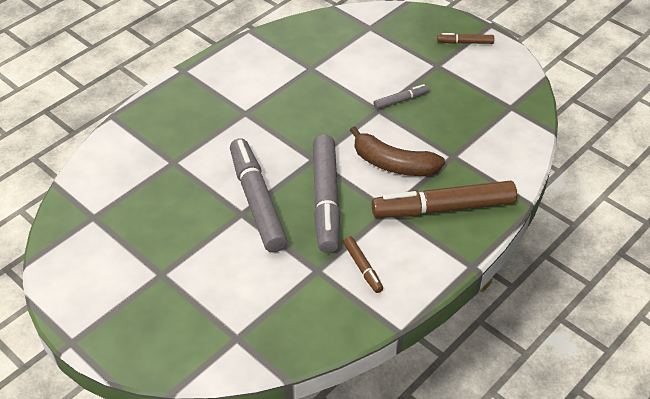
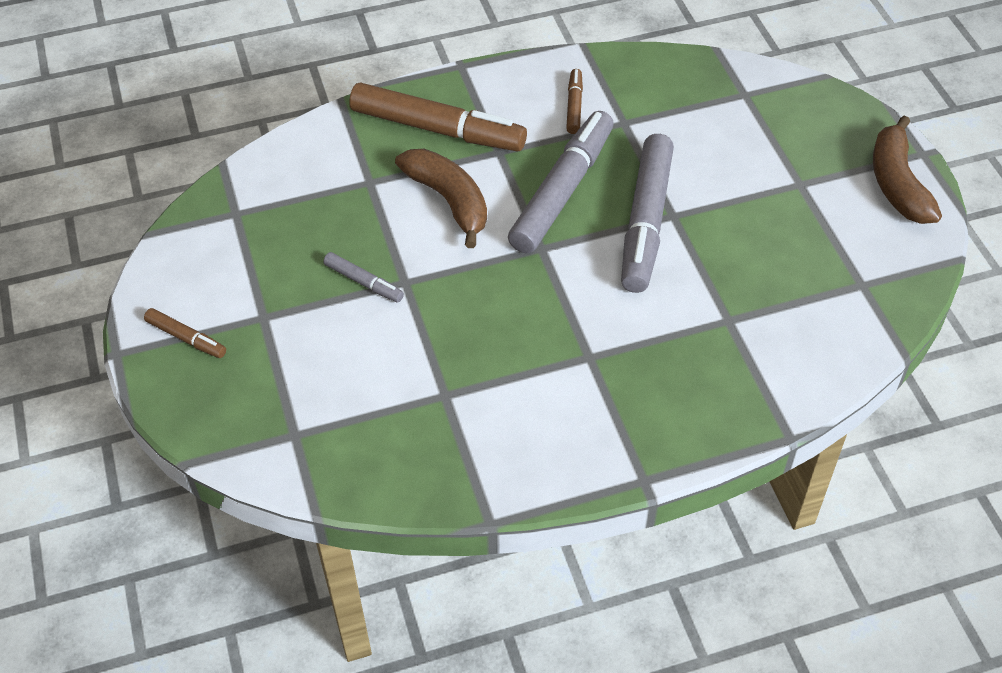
camera: 150 degrees left, 5 degrees up
(86, 305) = (897, 183): none -> brown banana
(401, 100) = (364, 282): grey marker -> grey marker turned 150 degrees counterclockwise

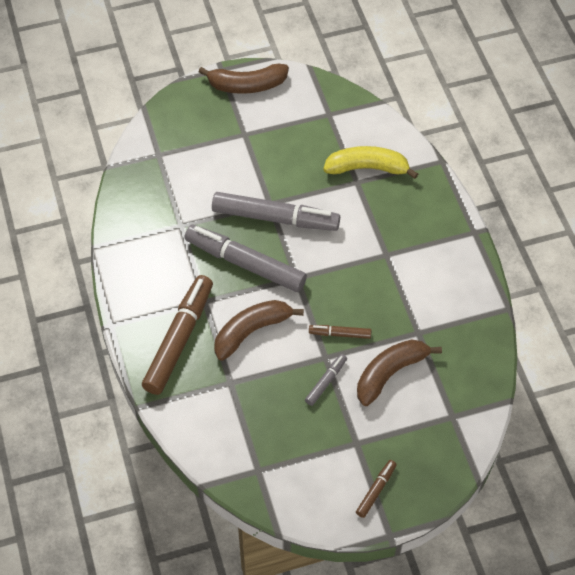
camera: 90 degrees left, 5 degrees up
(373, 358) = (390, 373): none -> brown banana
(574, 106) = (162, 253): brown marker -> brown marker (340, 334)
(758, 334) = (367, 168): none -> yellow banana

